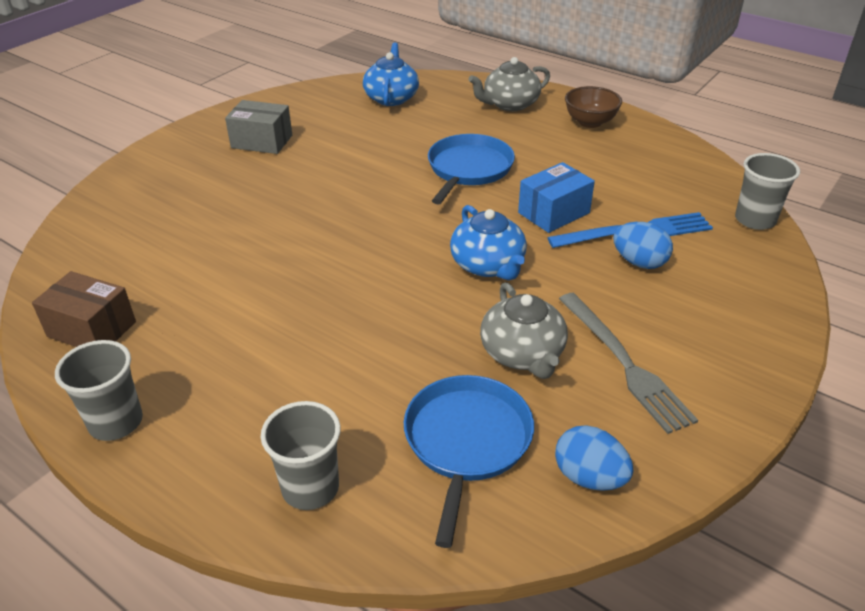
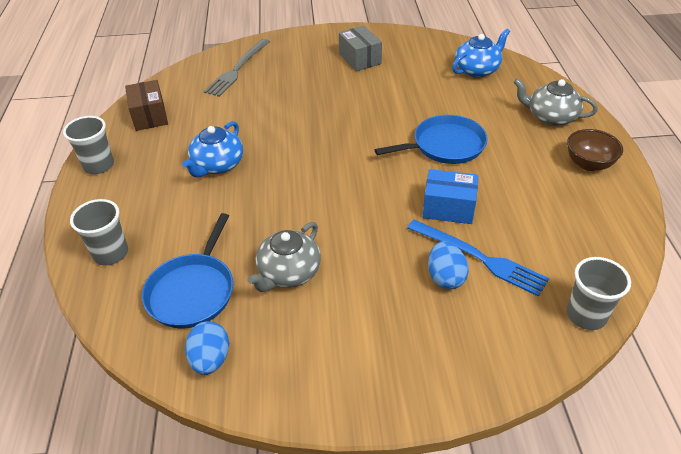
camera: 50 degrees right, 5 degrees up
(466, 441) = (193, 291): blue pan -> blue pan turned 135 degrees clockwise
(488, 265) = (355, 211): blue teapot -> blue teapot (217, 165)
(624, 363) = (328, 324): grey fork -> grey fork (237, 69)

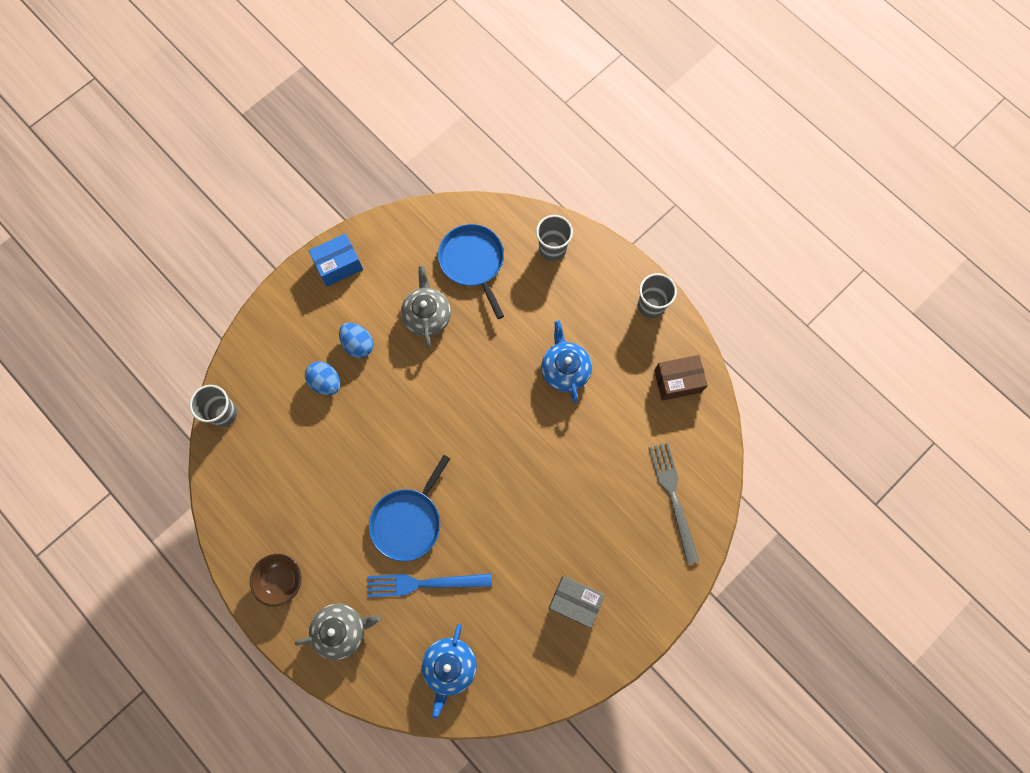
camera: 140 degrees right, 30 degrees up
(149, 116) = (677, 381): brown box -> brown box turned 45 degrees counterclockwise
(210, 359) = (420, 232): blue egg -> blue egg (358, 344)
(448, 208) = (362, 448): blue box -> blue box (338, 265)
(479, 258) = (313, 415): blue fork -> blue fork (424, 583)

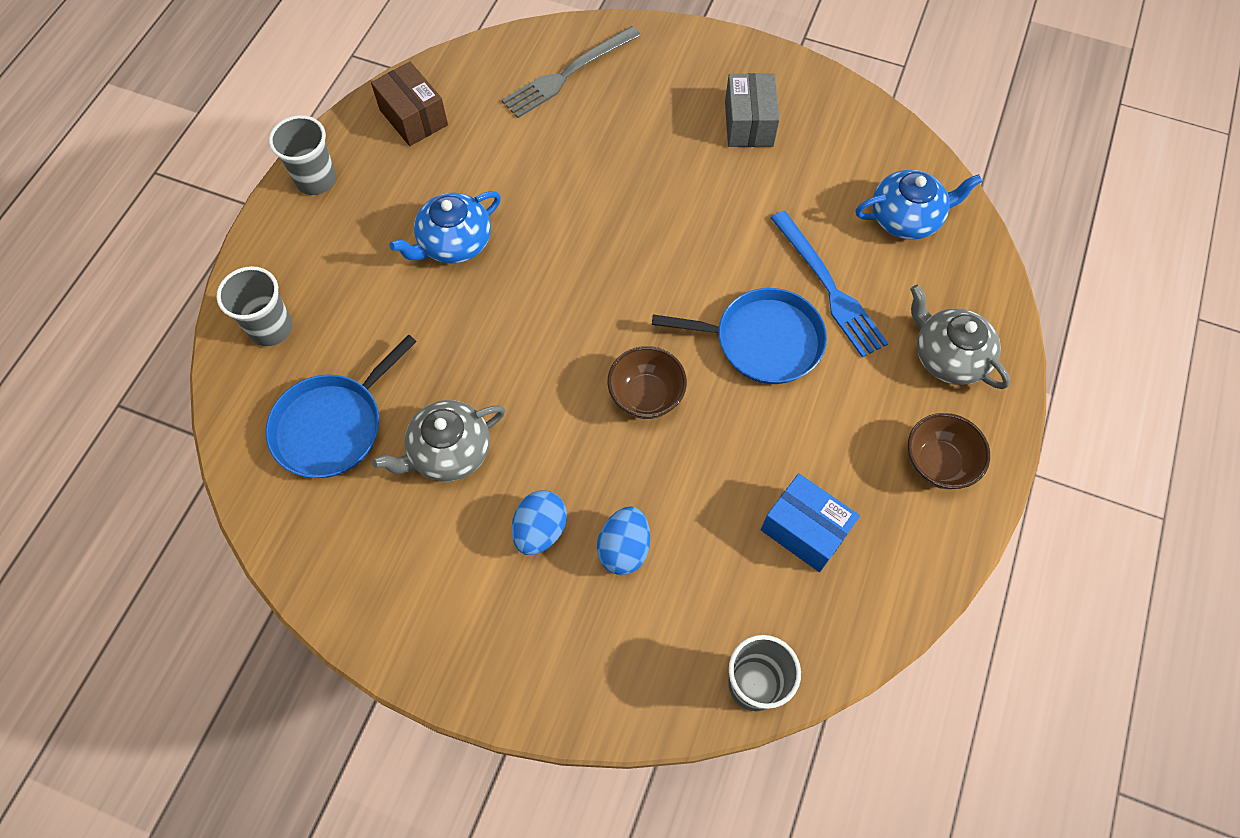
camera: 115 degrees left, 10 degrees down
(338, 265) = (416, 630): blue box -> blue box (804, 530)
(407, 435) = (646, 396): none -> brown bowl

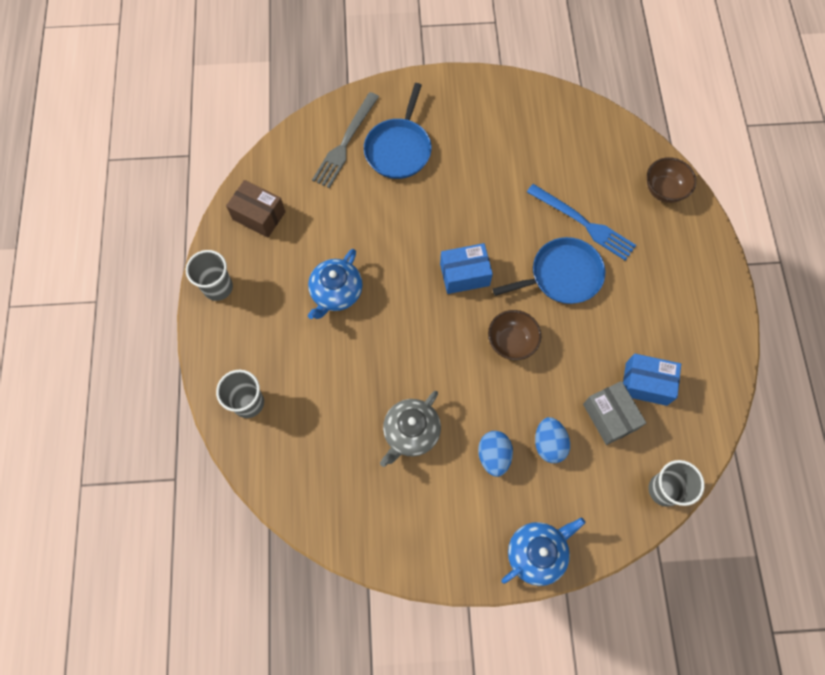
camera: 25 degrees left, 5 degrees up
(333, 426) = (327, 449): blue pan -> blue pan (399, 149)
(631, 287) = (464, 275): none -> blue box
(749, 124) = (480, 132): grey box -> grey box (610, 416)
(906, 218) = (606, 158): blue teapot -> blue teapot (537, 553)
(937, 463) = (699, 308): brown bowl -> brown bowl (664, 190)
(948, 356) = (673, 238): grey teapot -> none

